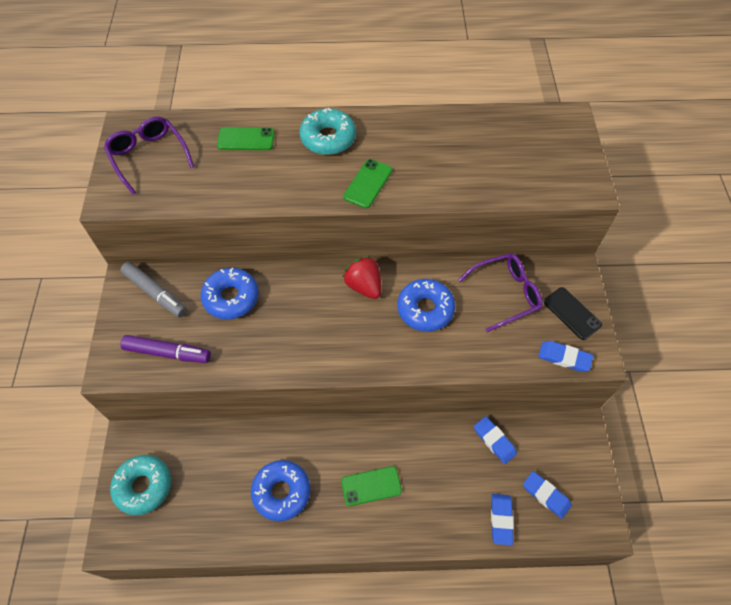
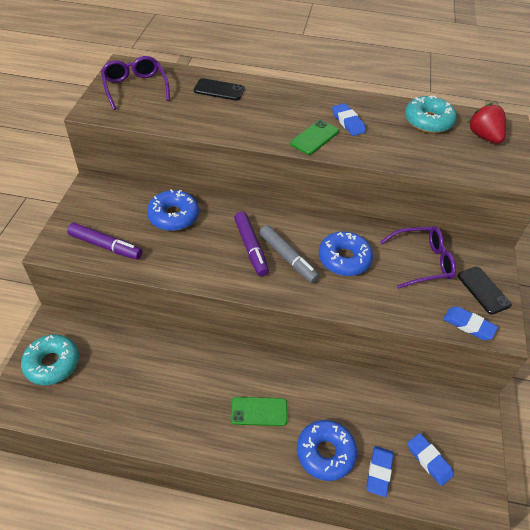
camera: 10 degrees right, 10 degrees down
(155, 293) = (110, 200): grey marker -> grey marker (288, 258)
(246, 139) = (219, 90): green phone -> black phone
(281, 492) = (174, 397): blue donut -> blue donut (325, 453)
(324, 318) = (250, 248): none -> purple marker
(328, 138) = (288, 101): turquoise donut -> turquoise donut (428, 121)
(364, 286) = (293, 230): red strawberry -> red strawberry (483, 136)
(494, 441) = (387, 399): blue eraser -> blue eraser (348, 122)

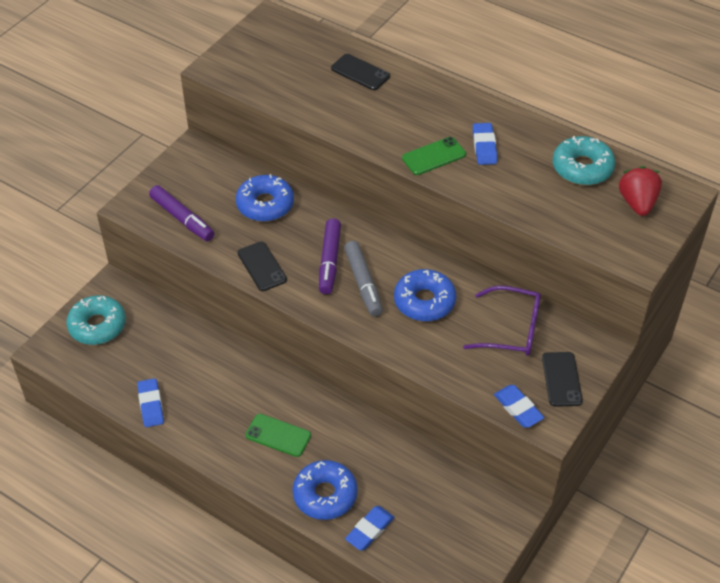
camera: 25 degrees right, 0 degrees up
(135, 88) = (270, 49): purple glasses -> none
(196, 268) = (262, 266): none -> black phone
(429, 460) = (428, 538): blue eraser -> blue eraser (151, 405)

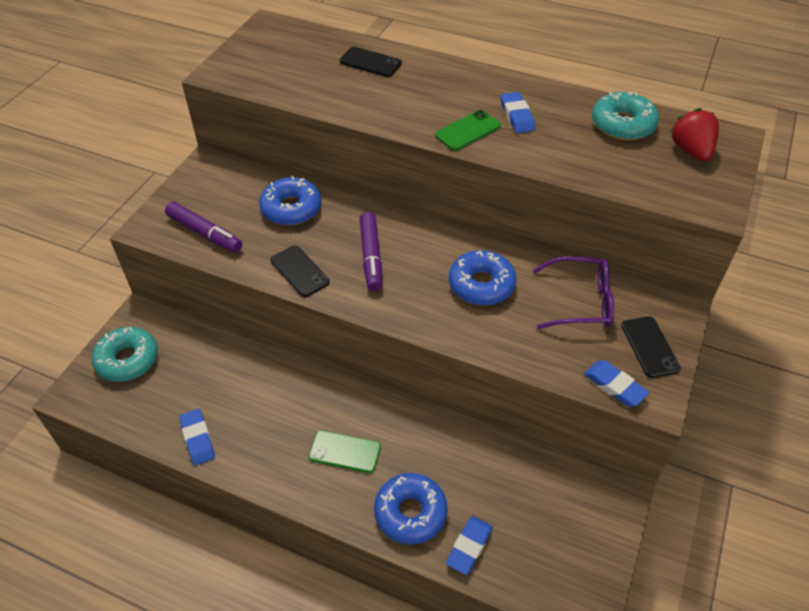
camera: 10 degrees left, 0 degrees up
(363, 283) = (412, 274): grey marker -> none

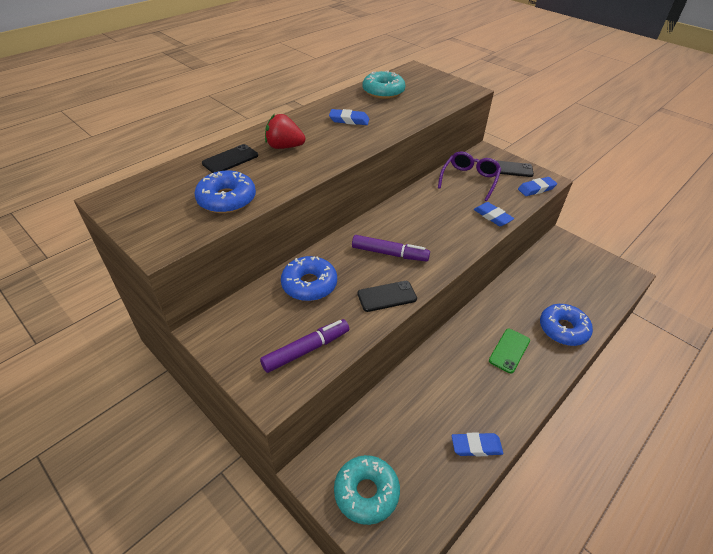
camera: 70 degrees left, 5 degrees down
(467, 131) = (351, 141): green phone -> none
(469, 546) = (589, 309): blue eraser -> blue eraser (492, 216)
(481, 285) = (440, 212): blue donut -> blue donut (227, 199)
(691, 151) = (420, 81): red strawberry -> red strawberry (284, 147)

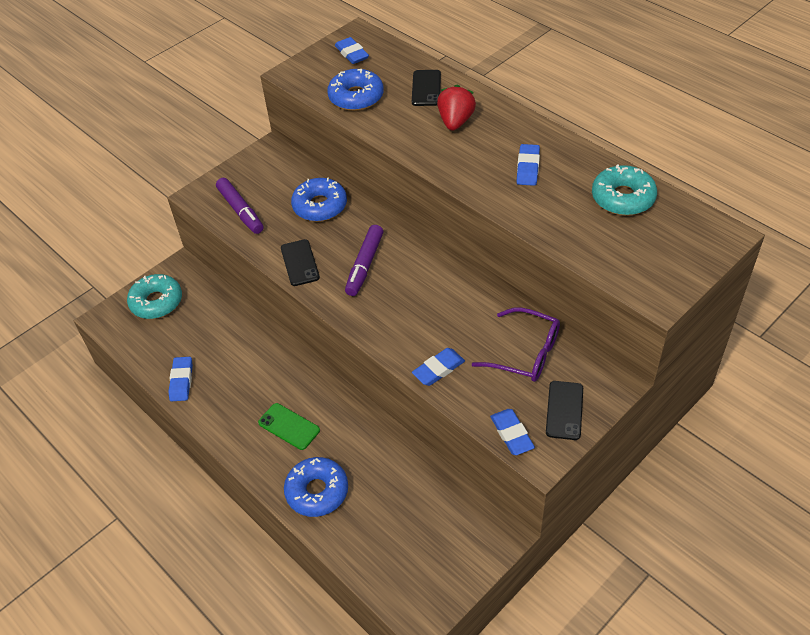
camera: 95 degrees right, 5 degrees up
(147, 202) = (352, 54): none -> blue eraser
(230, 159) = (426, 88): black phone -> black phone turned 45 degrees clockwise

